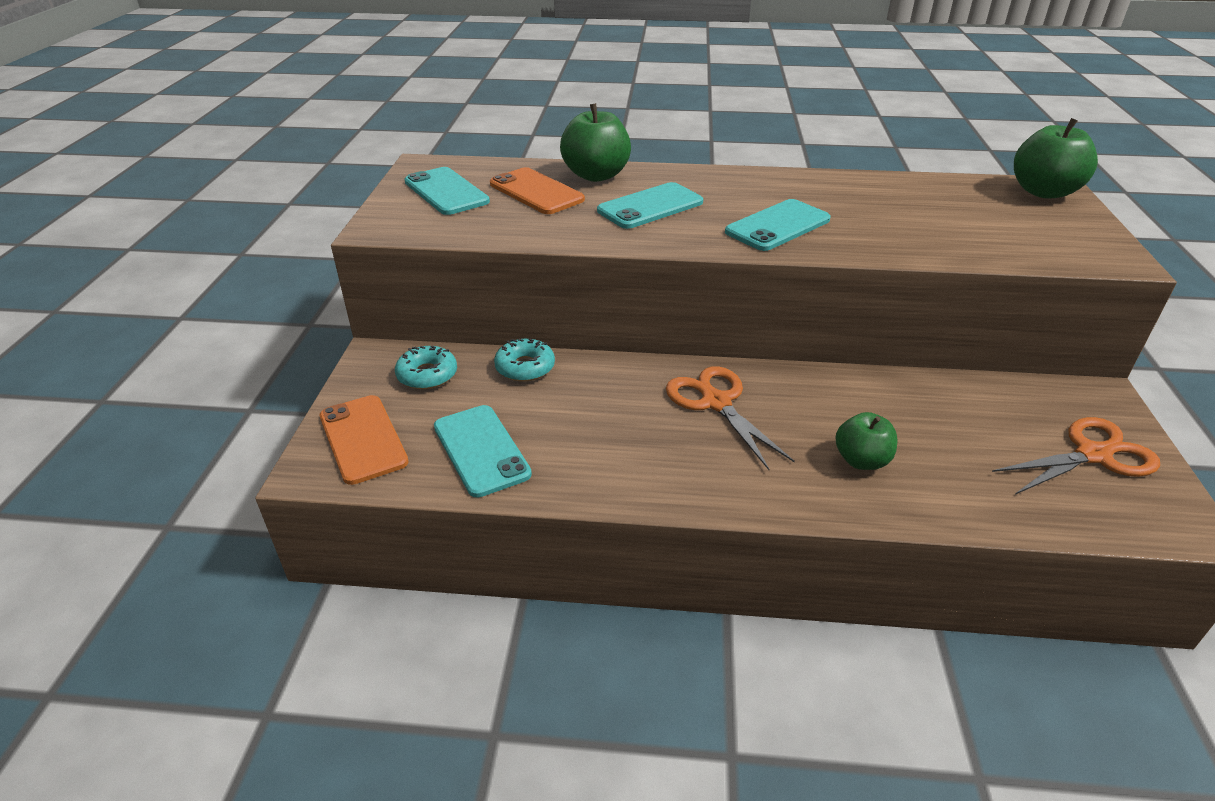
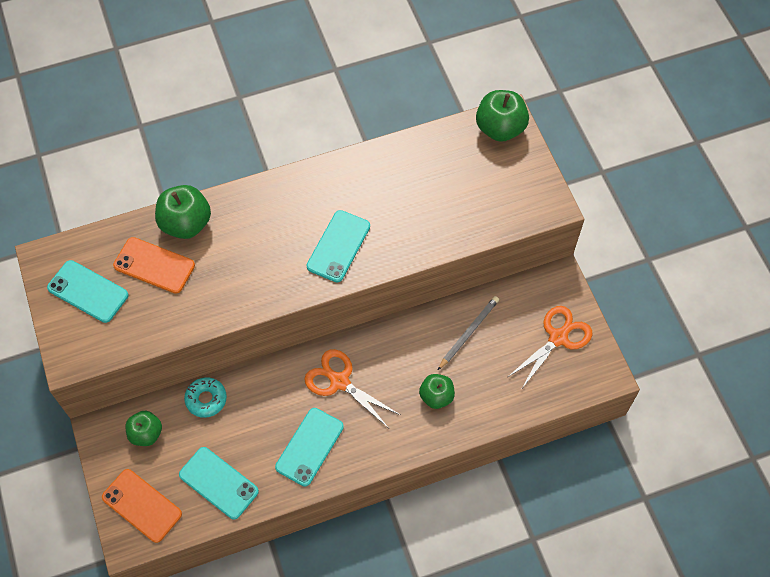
camera: 25 degrees left, 25 degrees up
(427, 375) = (146, 433): turquoise donut -> green apple
(650, 207) = (244, 254): turquoise phone -> turquoise phone (309, 447)
(936, 409) = (468, 333): none -> grey pencil

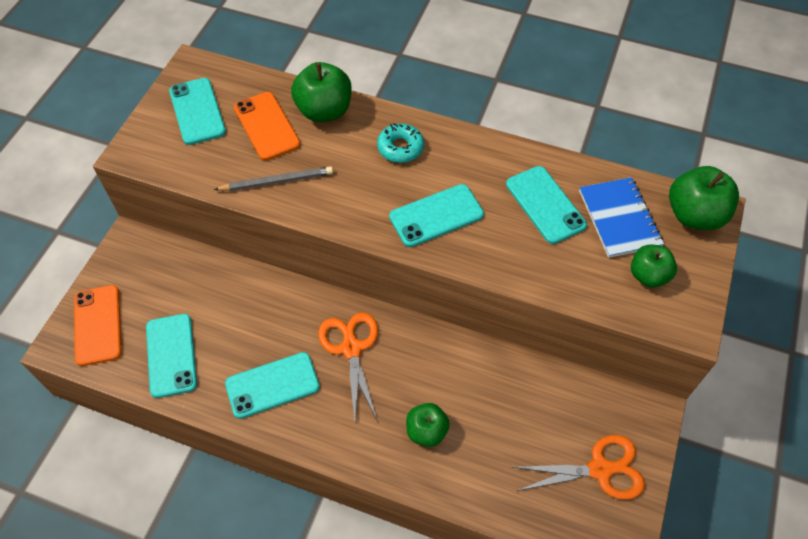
camera: 40 degrees right, 5 degrees down
(146, 433) = (158, 270): green apple -> green apple (648, 275)
(206, 399) = (229, 278): turquoise donut -> turquoise donut (400, 148)
(402, 187) = (545, 204): none -> turquoise phone
(456, 164) = (619, 219): none -> blue notebook
(468, 333) = (511, 395): grey pencil -> grey pencil (277, 181)

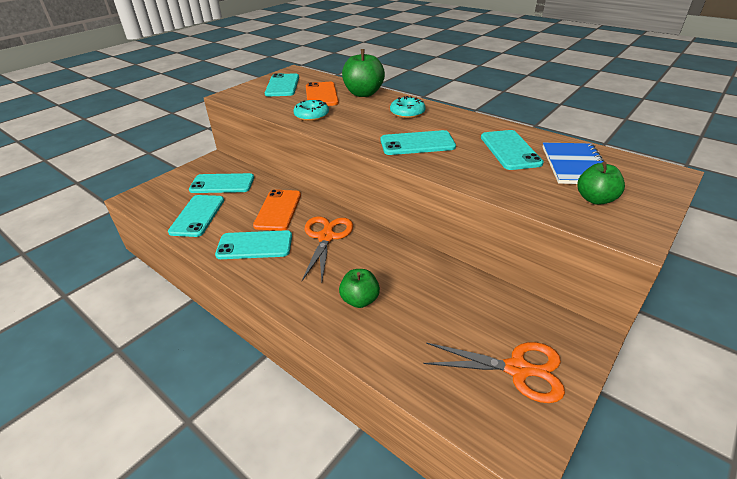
camera: 20 degrees right, 20 degrees down
(97, 325) = (164, 193): orange phone -> orange phone (278, 210)
(170, 287) = (222, 184): none -> turquoise phone
(277, 181) = (311, 115): grey pencil -> turquoise donut
(694, 215) = (649, 173): green apple -> none

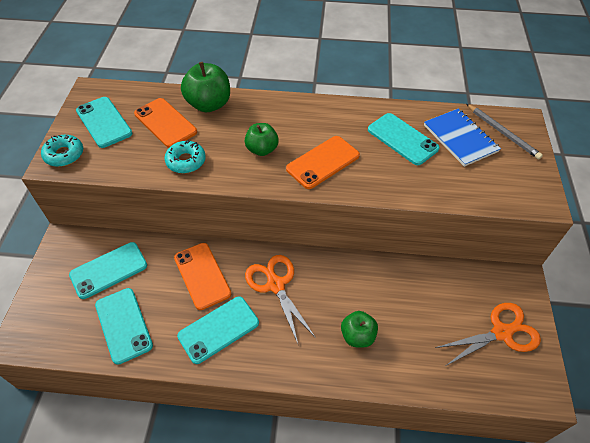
camera: 35 degrees left, 15 degrees up
(407, 113) = (278, 120): turquoise donut -> turquoise donut (64, 155)
(417, 144) = (323, 162): turquoise phone -> orange phone
(595, 199) = (498, 173): green apple -> green apple (262, 149)
(632, 174) = (502, 133): none -> grey pencil

